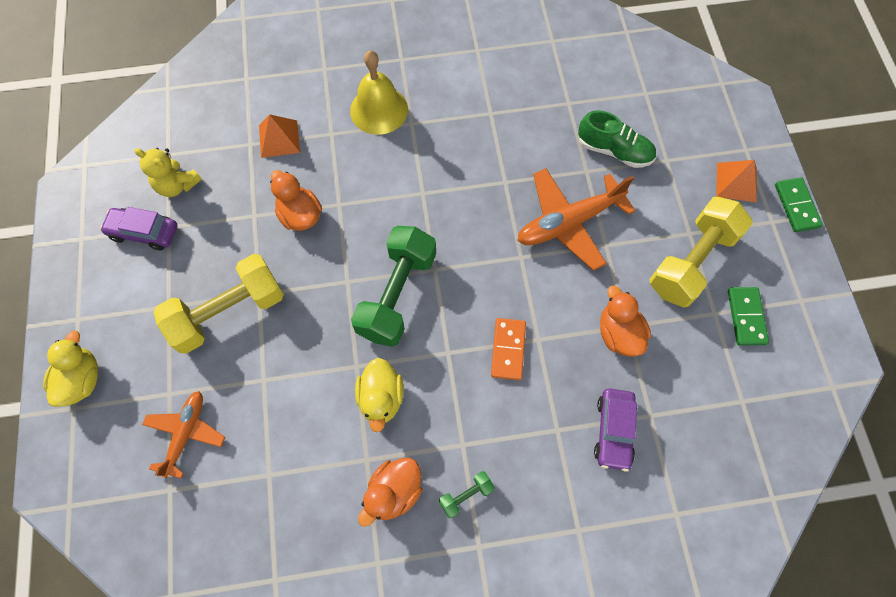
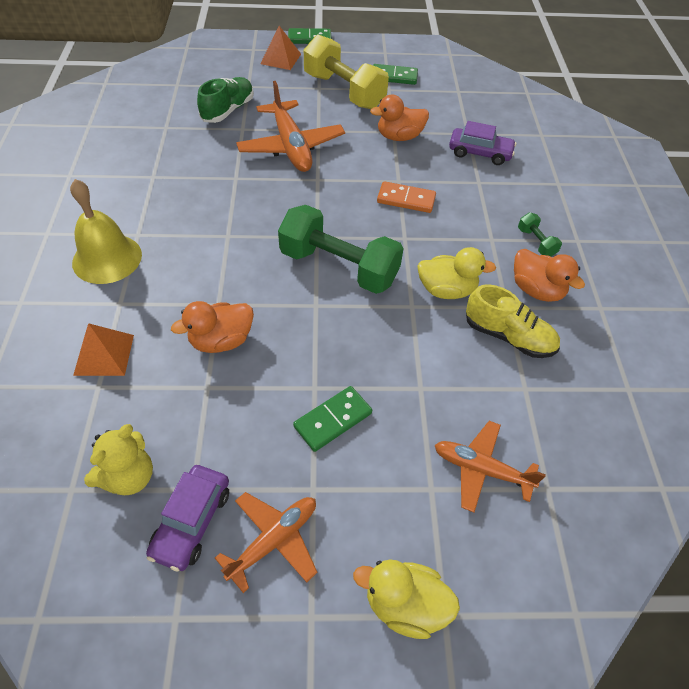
camera: 85 degrees left, 15 degrees down
(130, 287) = (274, 540): none -> orange plane
(228, 312) = (333, 420): yellow dumbbell -> green domino
(328, 460) = (508, 336): none -> yellow shoe

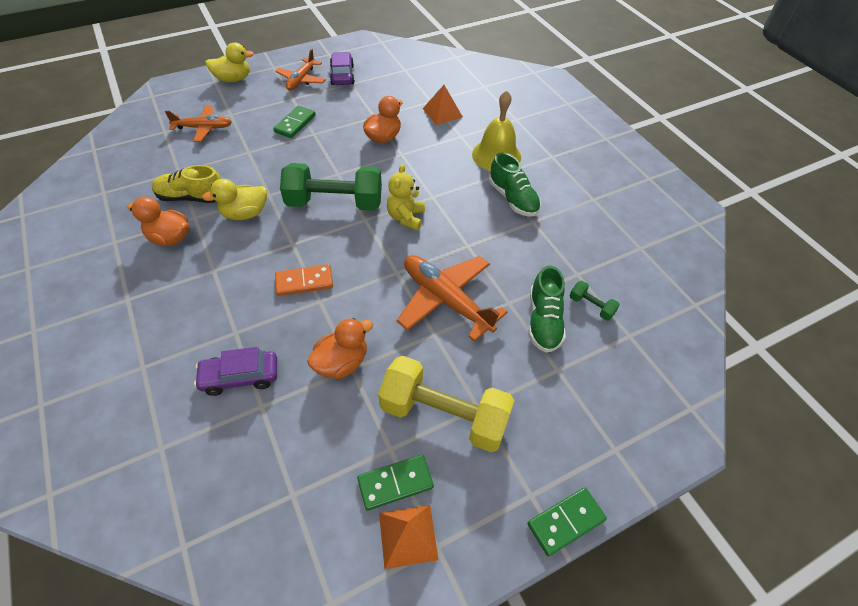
camera: 155 degrees right, 0 degrees up
(129, 476) = (383, 79): yellow teddy bear -> yellow teddy bear (406, 217)
(147, 203) = (513, 198): none -> green shoe
(281, 59) = (565, 445): orange pyramid -> orange pyramid (407, 535)
(536, 242) = (170, 282): green dumbbell -> green dumbbell (591, 306)

